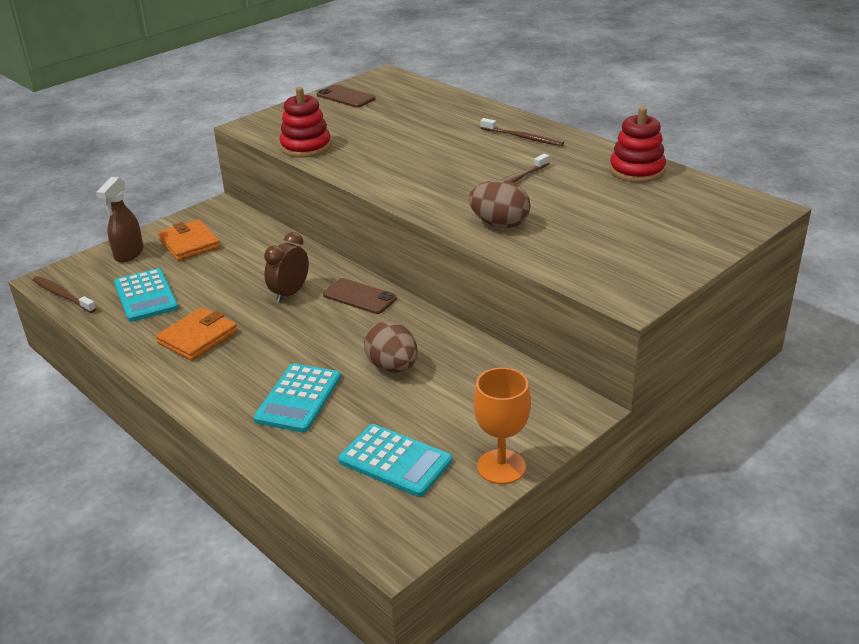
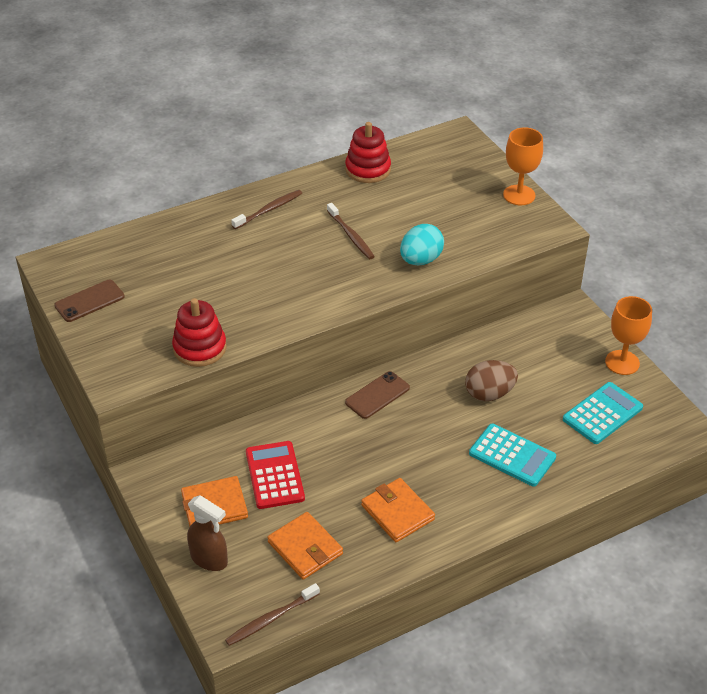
camera: 75 degrees left, 10 degrees up
(145, 296) = (305, 548): turquoise calculator -> orange wallet
(232, 263) = (274, 475): none -> red calculator
(290, 293) = (350, 440): brown clock -> none
(499, 224) = (420, 260): brown egg -> turquoise egg
(676, 266) = (519, 195): none -> orange goblet

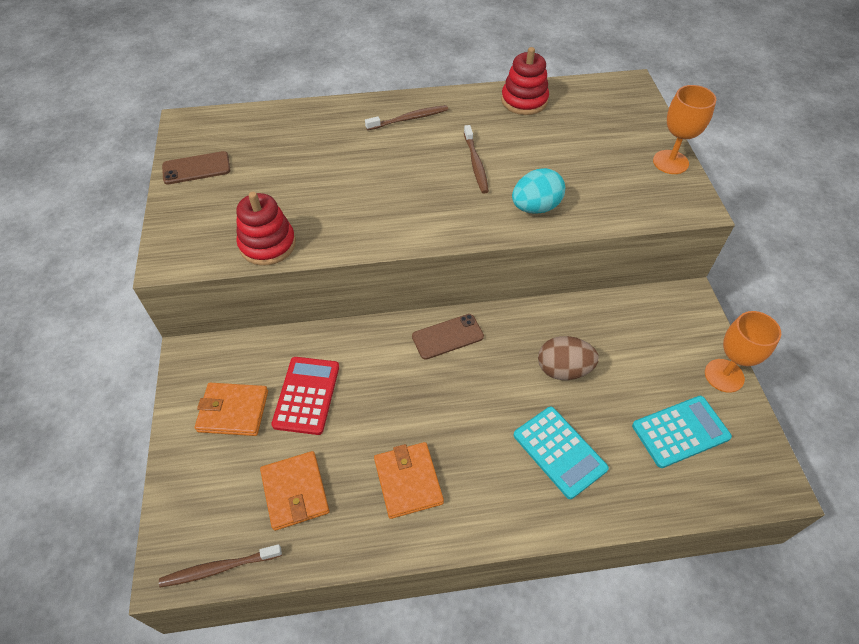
camera: 20 degrees right, 10 degrees up
(209, 559) = (197, 471): brown spray bottle -> none

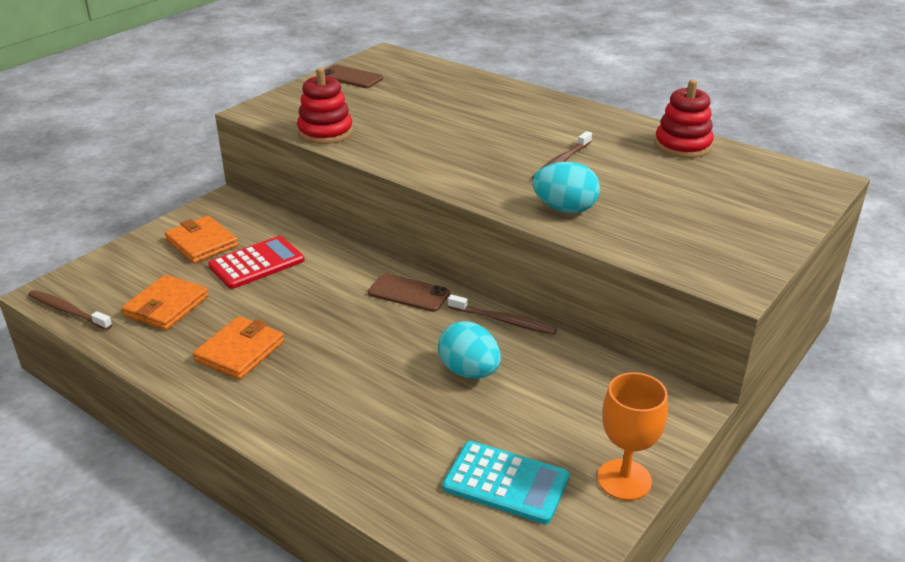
camera: 45 degrees right, 20 degrees down
(409, 119) = (553, 115): brown toothbrush -> brown toothbrush (504, 321)
(559, 452) = (375, 416): turquoise calculator -> none
(563, 369) = (469, 371): brown egg -> turquoise egg
(670, 162) = (765, 246): orange goblet -> none

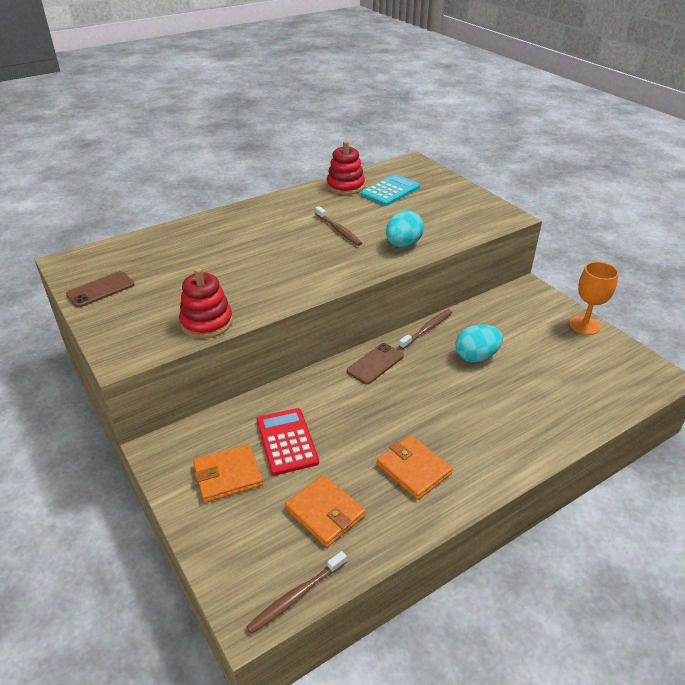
camera: 70 degrees left, 5 degrees up
(506, 483) = (582, 367): turquoise calculator -> turquoise calculator (390, 191)

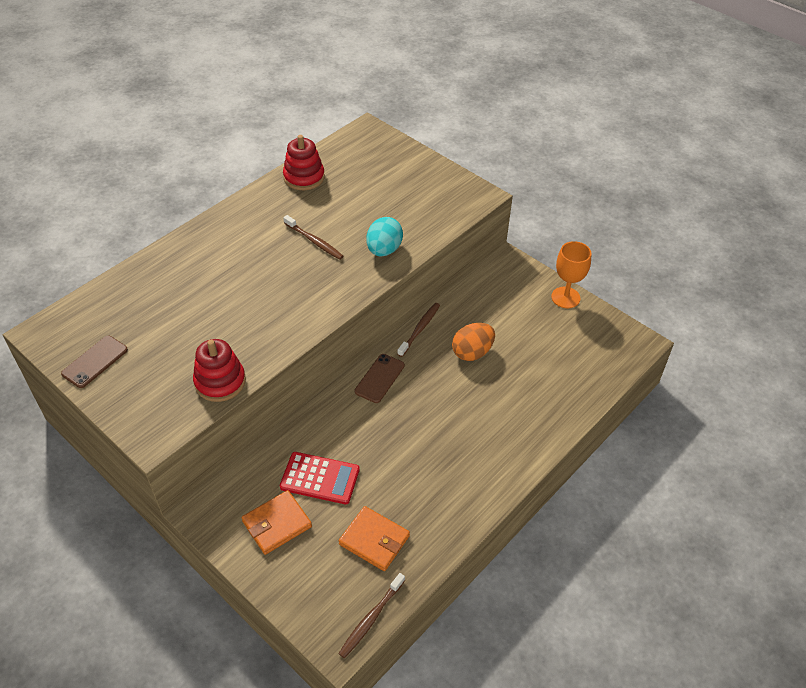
camera: 15 degrees left, 10 degrees up
(287, 441) = (320, 478): red calculator -> red calculator turned 135 degrees clockwise
(390, 191) = (353, 177): turquoise calculator -> none
(413, 469) = (440, 482): orange wallet -> none
(476, 357) = (472, 352): turquoise egg -> orange egg

